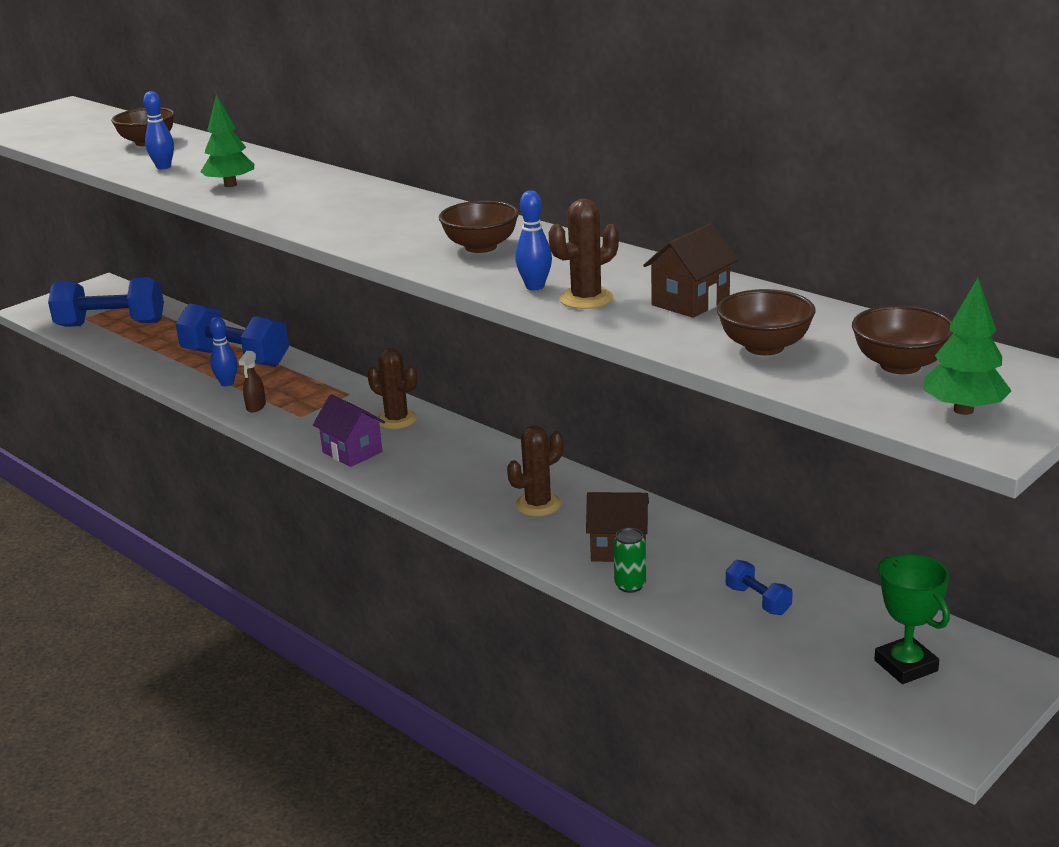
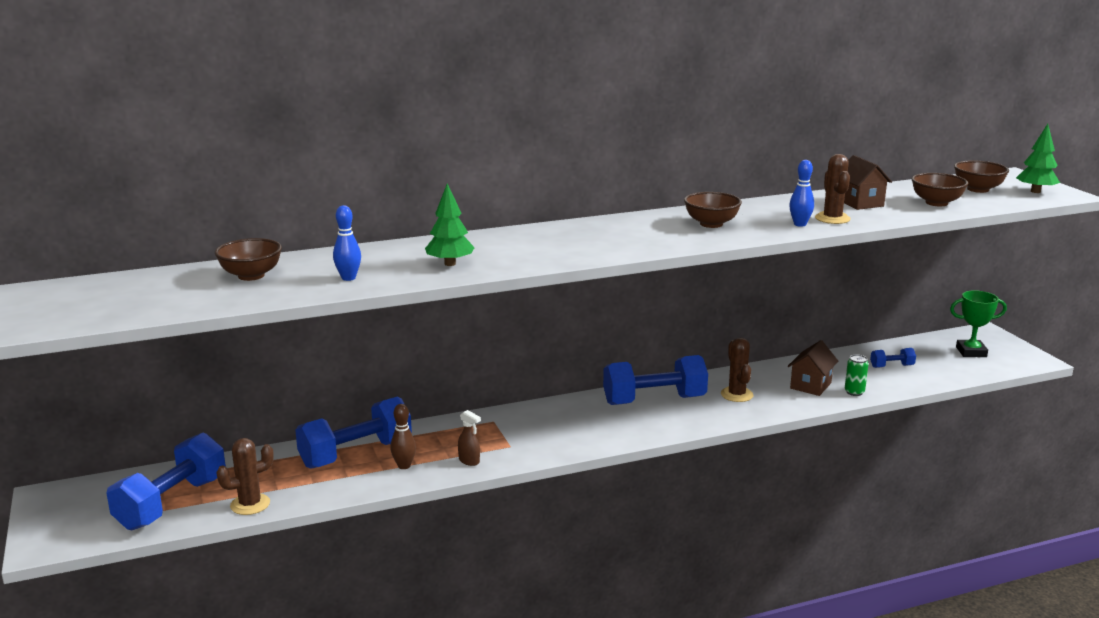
camera: 65 degrees left, 5 degrees down
(227, 383) = (404, 466): blue bowling pin -> brown bowling pin
(352, 452) = (597, 438): purple house -> none
(396, 420) = (562, 412): brown cactus -> brown cactus (250, 504)
(473, 460) = (654, 400): none -> blue dumbbell

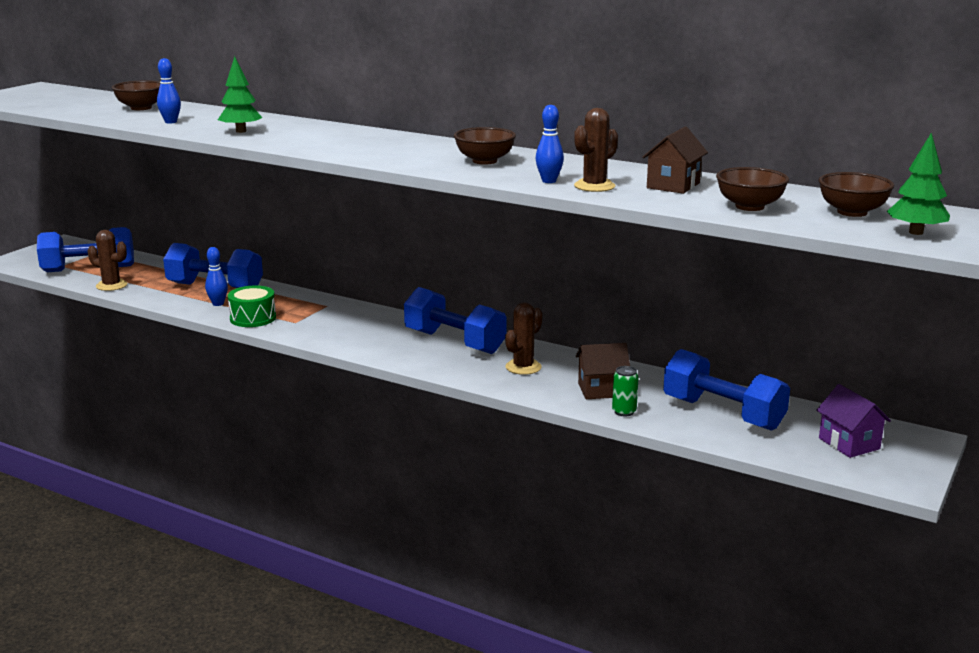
camera: 50 degrees right, 0 degrees up
(404, 466) = (218, 304): brown bowling pin -> blue bowling pin
(469, 461) = (253, 318): brown spray bottle -> green drum
(892, 366) = (723, 414): blue dumbbell -> blue dumbbell, size x2.23
(971, 352) = (849, 443): green trophy -> purple house

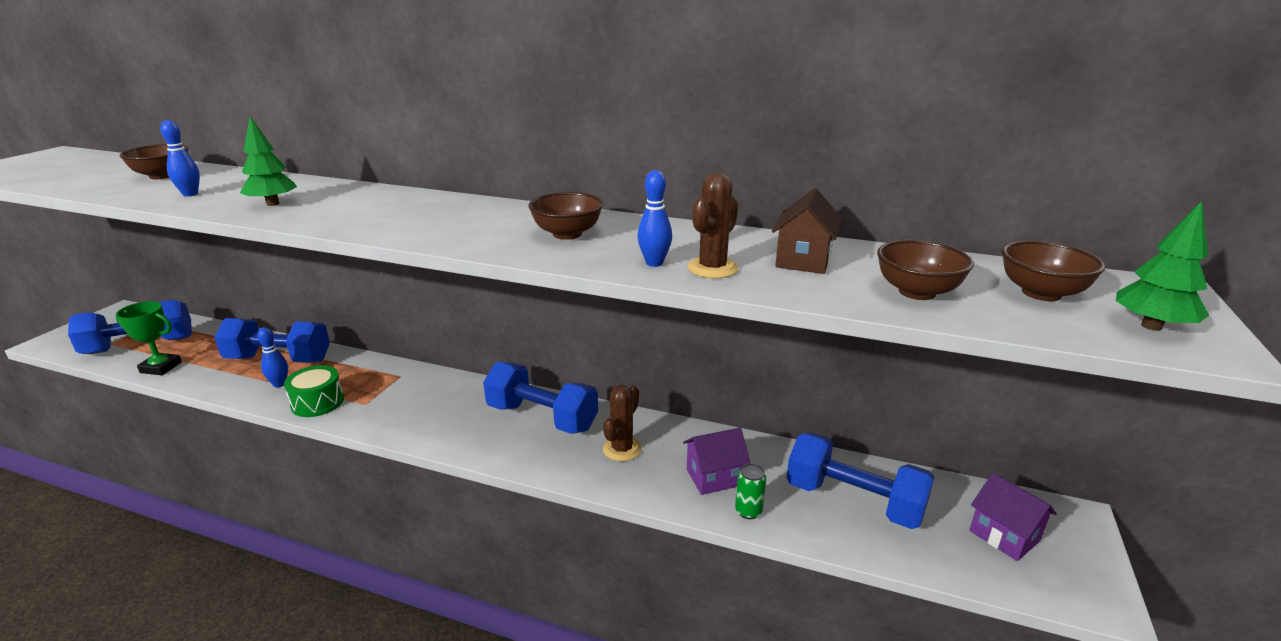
camera: 10 degrees left, 5 degrees up
(111, 285) = (161, 367): brown cactus -> green trophy
(601, 390) = (714, 477): brown house -> purple house

